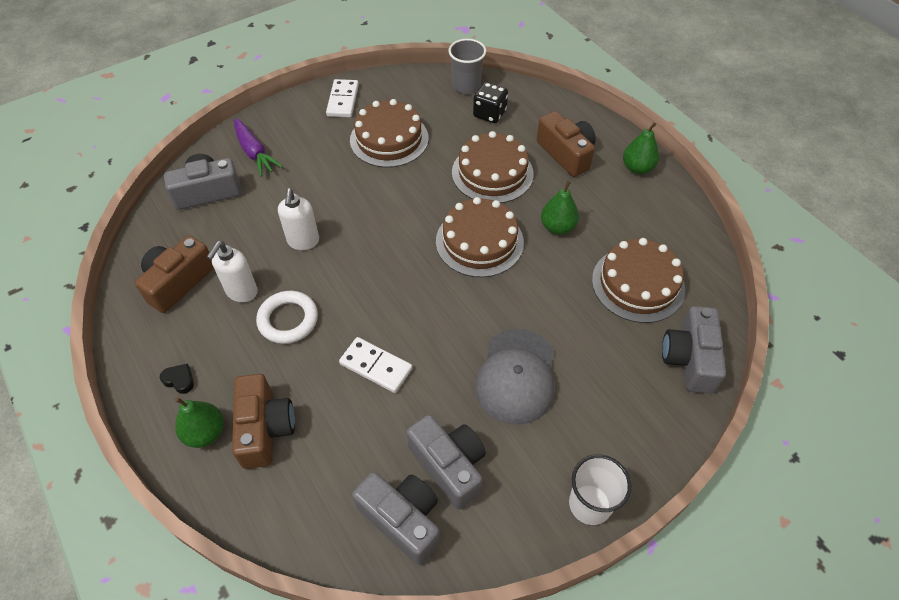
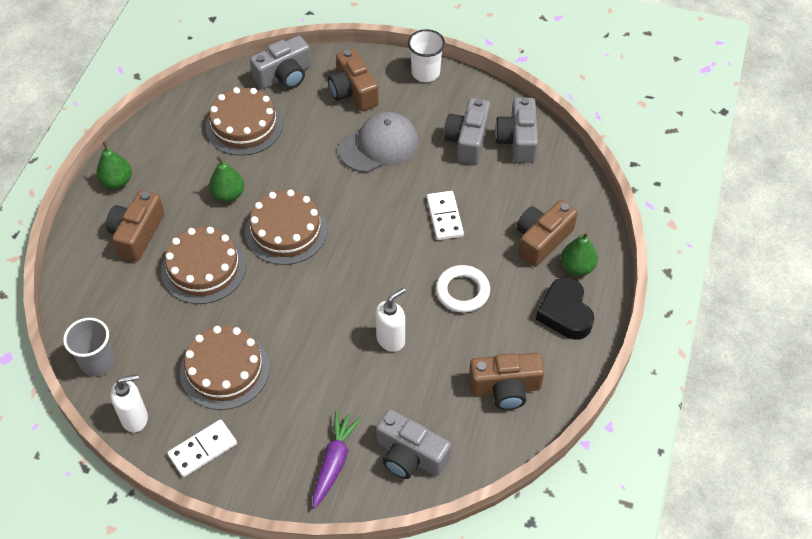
camera: 130 degrees left, 0 degrees up
(179, 380) = (565, 313): black heart -> black heart, size x2.21
(241, 292) = (471, 339): white soap dispenser -> white soap dispenser (135, 418)
(489, 114) = (126, 318): black dice -> none
(615, 406) = (353, 91): none -> brown camera

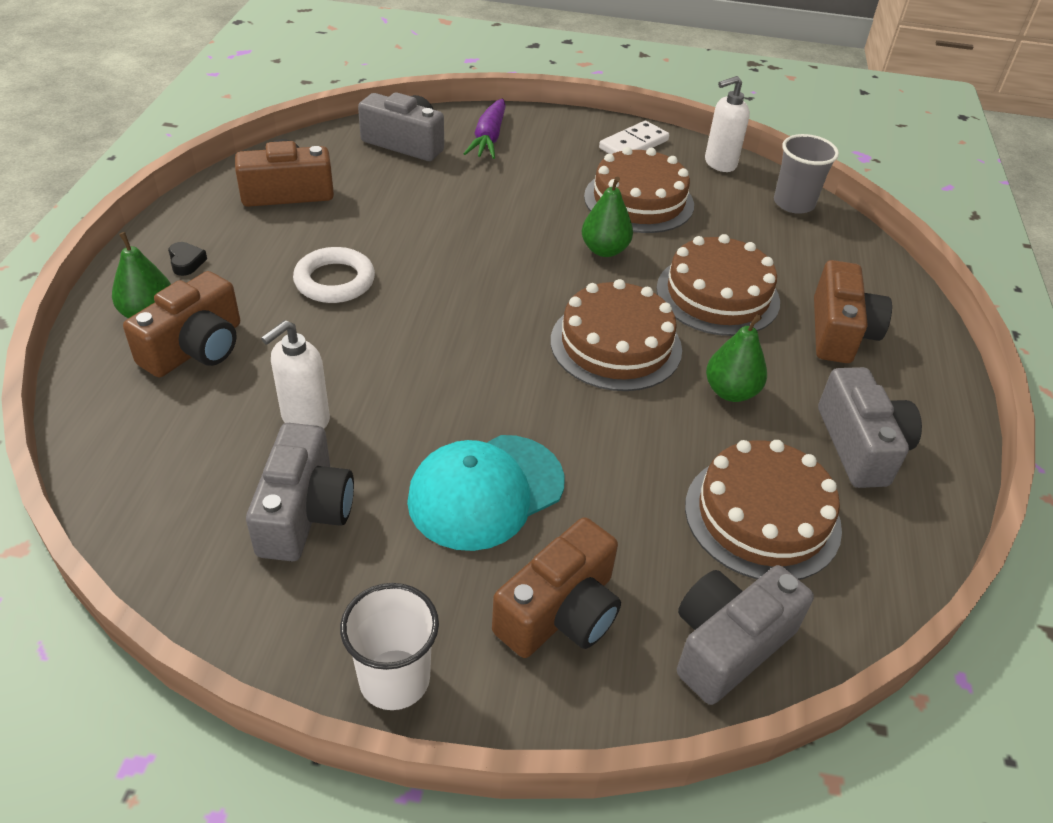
camera: 170 degrees right, 10 degrees down
(117, 181) = (924, 403): green pear -> green pear (604, 250)
(353, 91) = (560, 612): brown camera -> brown camera turned 75 degrees clockwise
(379, 145) = (486, 491): grey cap -> turquoise cap
(391, 339) = (435, 230): white soap dispenser -> white soap dispenser (305, 419)
(445, 217) = (357, 374): white domino -> none
(518, 140) = (198, 518): grey camera -> grey camera (860, 446)
(565, 313) = (186, 262): black heart -> black heart, size x0.45

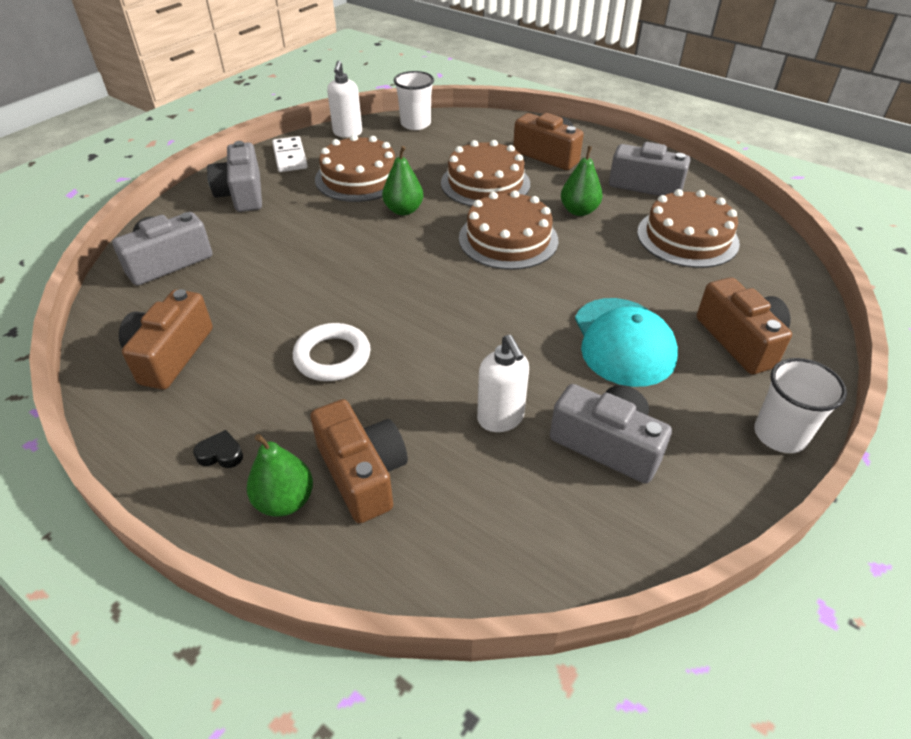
camera: 60 degrees left, 0 degrees up
(489, 138) = (210, 217): purple carrot -> none
(728, 644) = (779, 283): grey camera -> grey camera (242, 194)
(794, 203) = (415, 124): grey cup -> white cup

